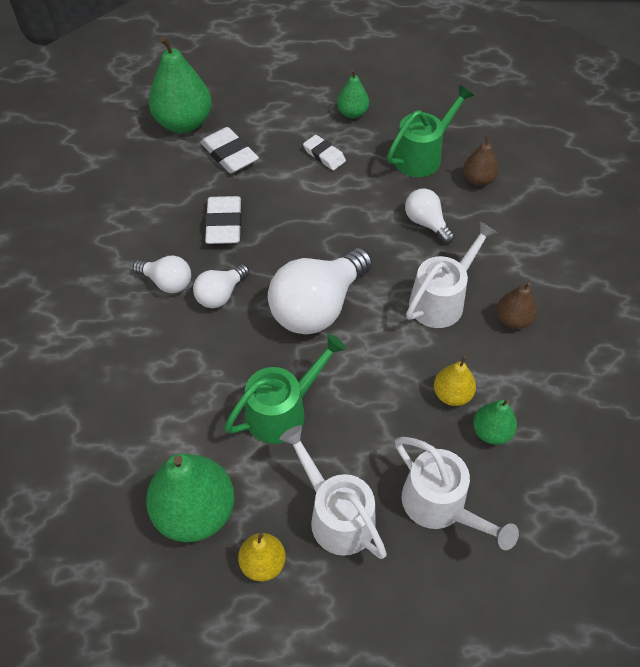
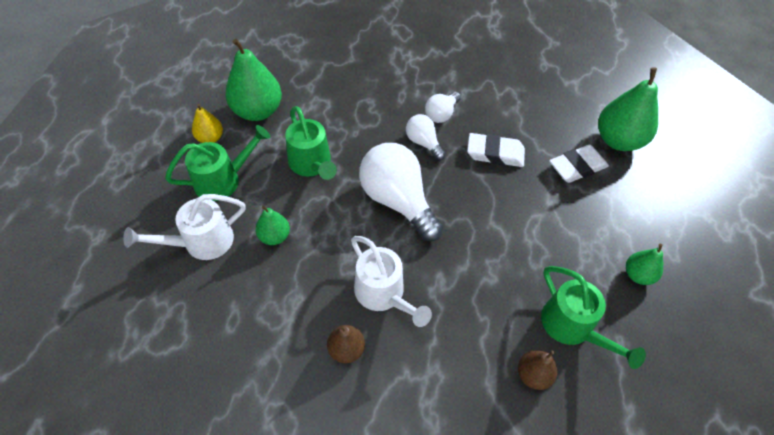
camera: 100 degrees right, 0 degrees up
(324, 155) = (575, 238): white eraser -> none
(336, 514) = (224, 180): white watering can -> green watering can
(426, 223) = (477, 306): white light bulb -> none
(452, 394) = (287, 275): yellow pear -> none
(491, 432) = (244, 295): green pear -> green pear (274, 236)

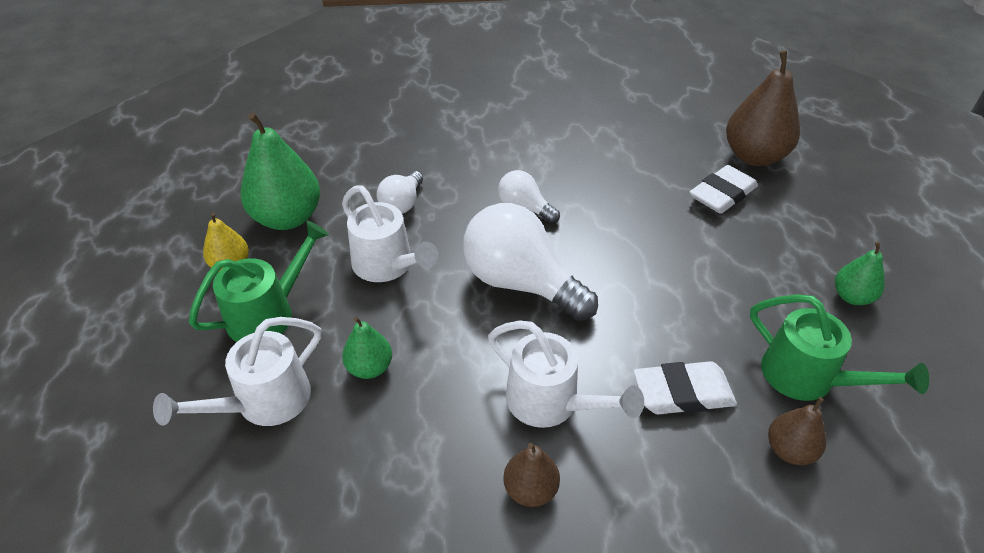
camera: 15 degrees left, 10 degrees down
(312, 164) = (388, 266): green watering can -> white watering can
(441, 114) = (533, 172): white light bulb -> white light bulb (402, 203)
(495, 153) = (618, 201): white eraser -> white eraser (682, 393)
(618, 140) = (754, 156): green pear -> brown pear

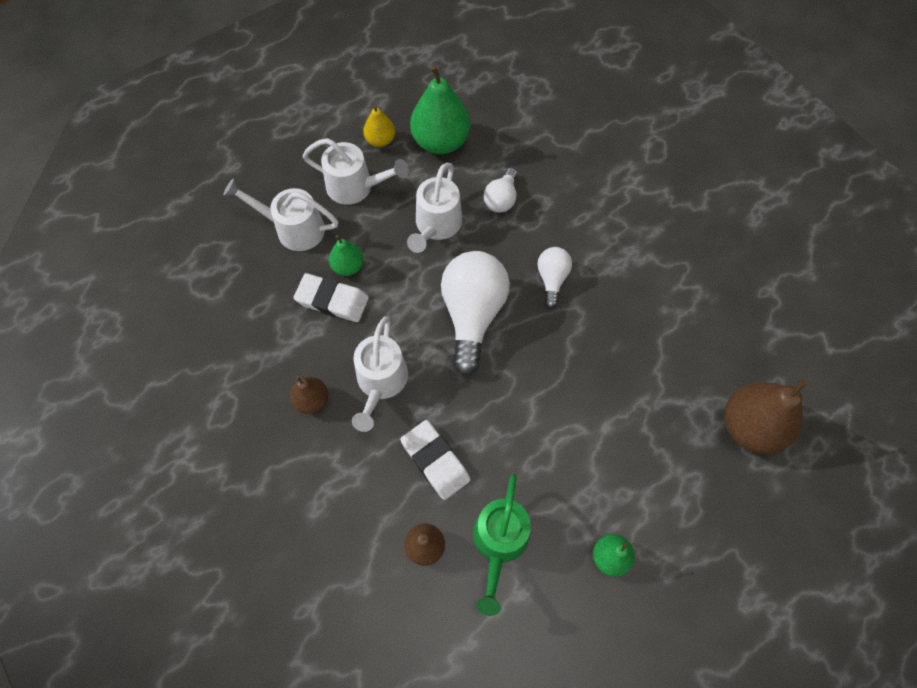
camera: 60 degrees right, 20 degrees up
(269, 313) = (356, 187): green watering can -> white watering can
(402, 203) = (501, 199): white light bulb -> white light bulb turned 60 degrees counterclockwise
(722, 194) = (673, 417): white eraser -> white eraser (332, 300)

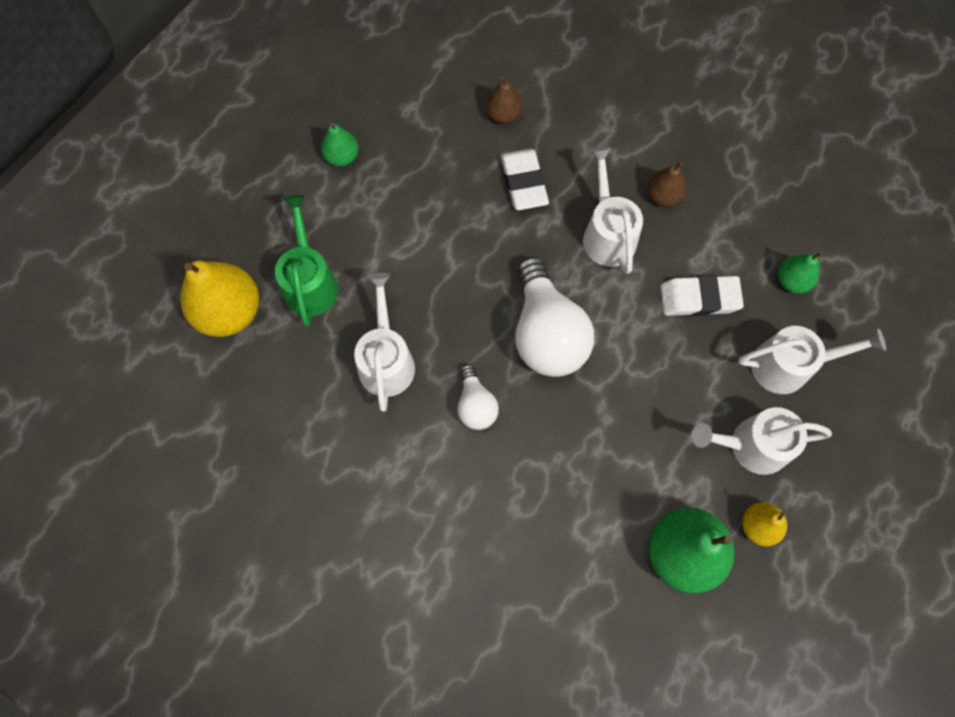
camera: 160 degrees right, 5 degrees up
(348, 267) = (704, 342): green pear -> green pear (792, 281)
(435, 461) = (523, 182): white eraser -> white eraser turned 45 degrees clockwise
(436, 226) = (632, 426): white watering can -> white watering can (386, 359)
(499, 543) = (441, 137): green watering can -> green watering can (310, 281)
(501, 199) = (571, 492): white light bulb -> none
(750, 427) = (229, 312): brown pear -> yellow pear

